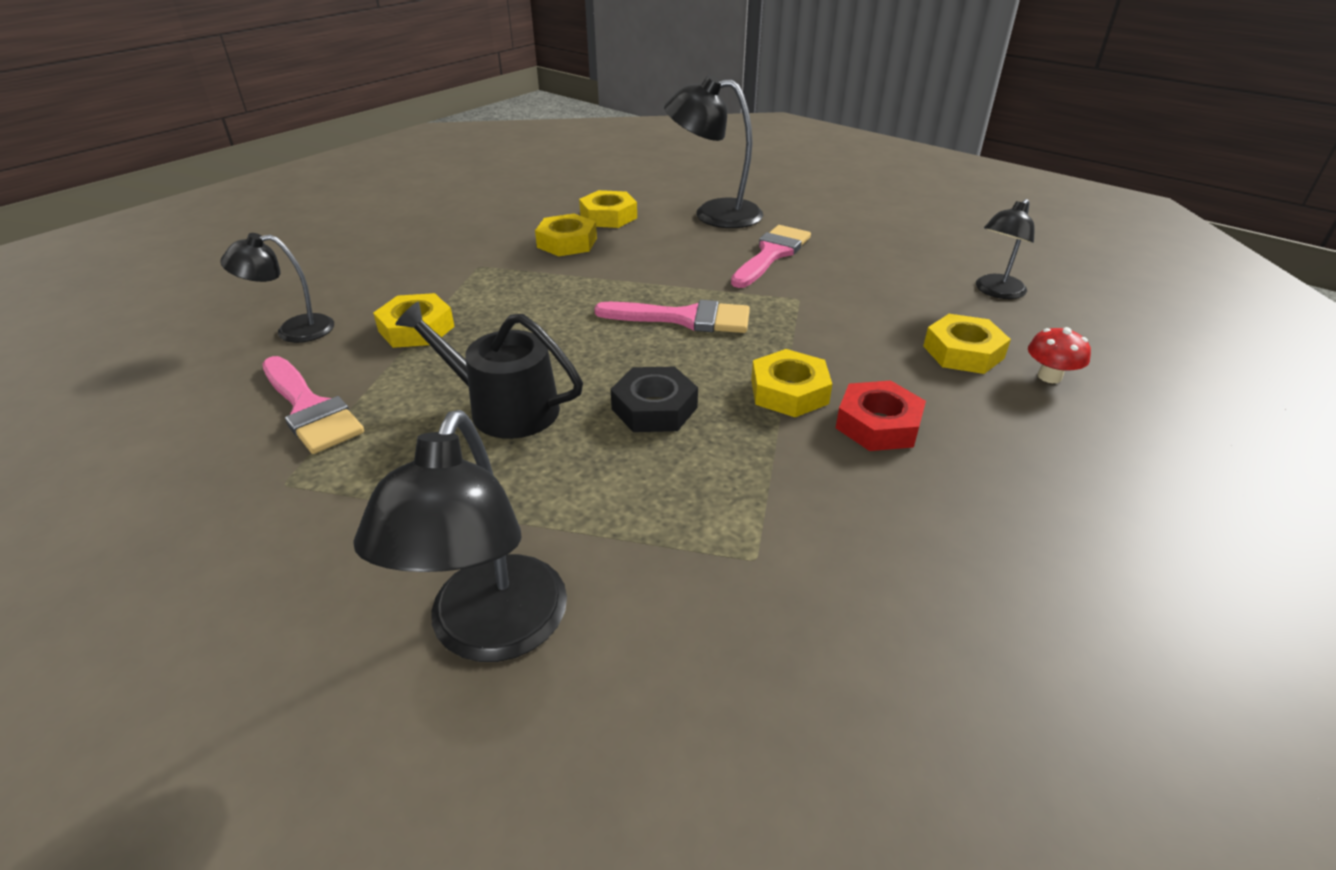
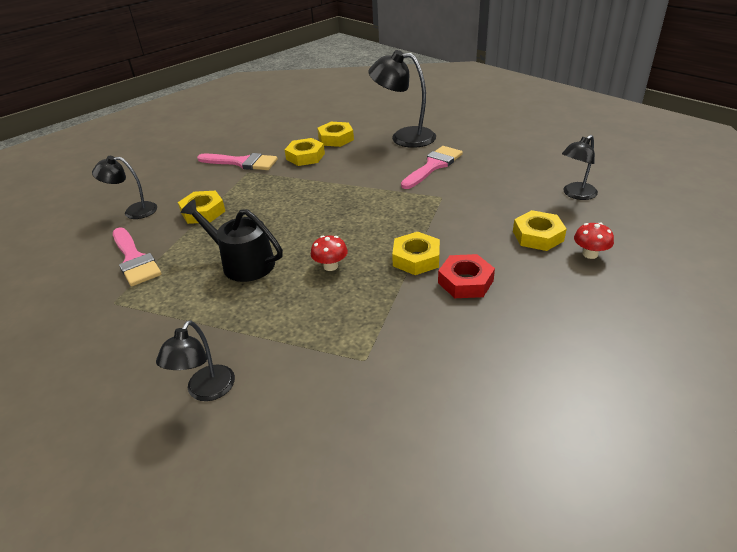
camera: 10 degrees right, 0 degrees up
(490, 632) = (206, 391): black lamp -> black lamp, size x0.62
(654, 408) = (330, 266): black nut -> red mushroom
(684, 318) = (365, 209): pink brush -> pink brush (242, 162)

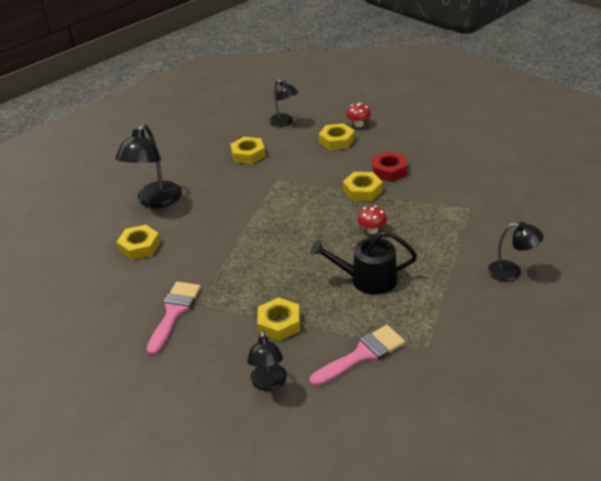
camera: 90 degrees left, 0 degrees up
(243, 263) = (368, 279): black watering can -> black watering can turned 60 degrees clockwise
(305, 156) = (175, 264): yellow nut -> yellow nut (248, 154)
(433, 166) = (222, 183): pink brush -> none

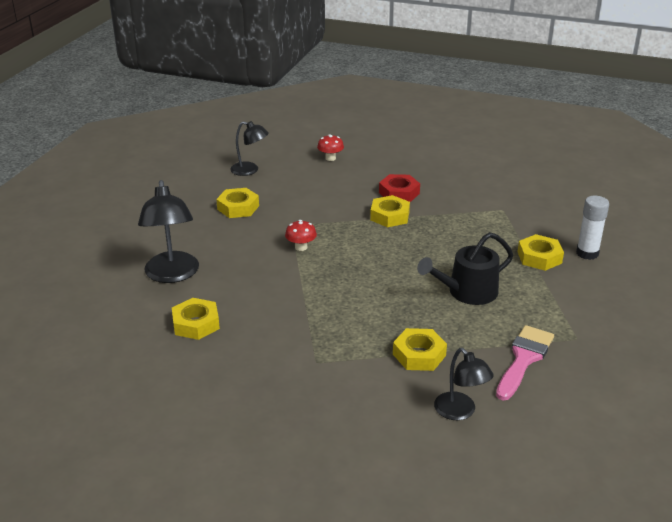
camera: 30 degrees left, 5 degrees down
(174, 313) = (298, 377): pink brush -> none
(336, 141) = (322, 177): yellow nut -> yellow nut (539, 257)
(372, 230) = (431, 249): red mushroom -> red mushroom (301, 247)
(511, 272) = (587, 253): black lamp -> white glue stick

